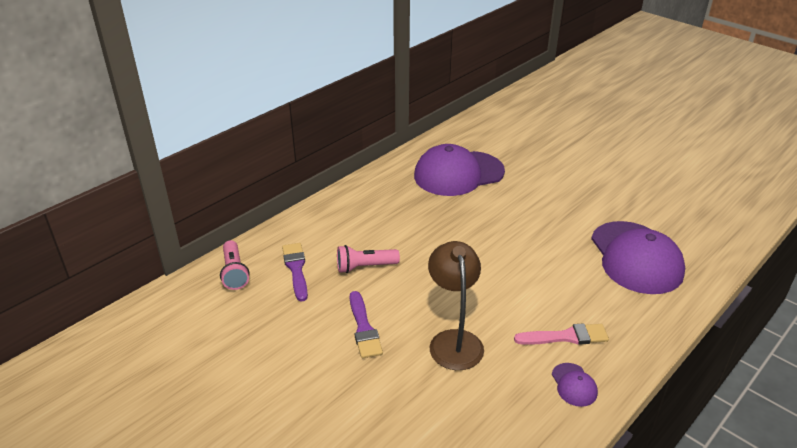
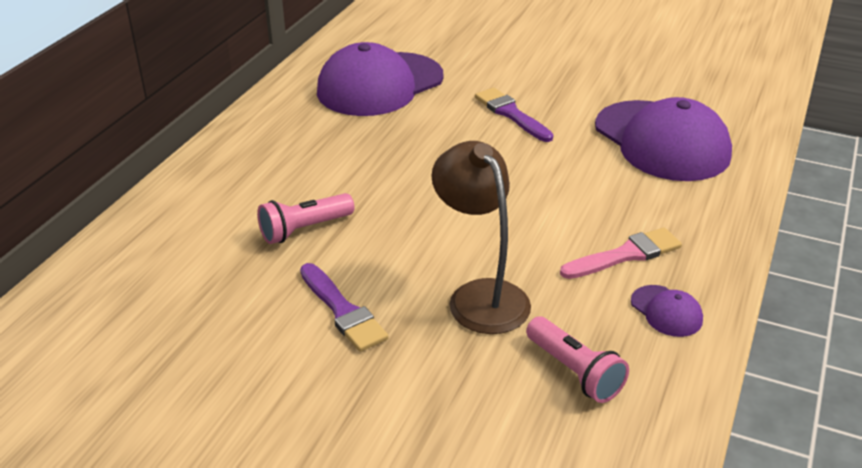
camera: 20 degrees left, 0 degrees up
(234, 272) = (100, 281): pink flashlight -> pink flashlight (574, 372)
(296, 269) = (199, 255): purple brush -> purple brush (511, 114)

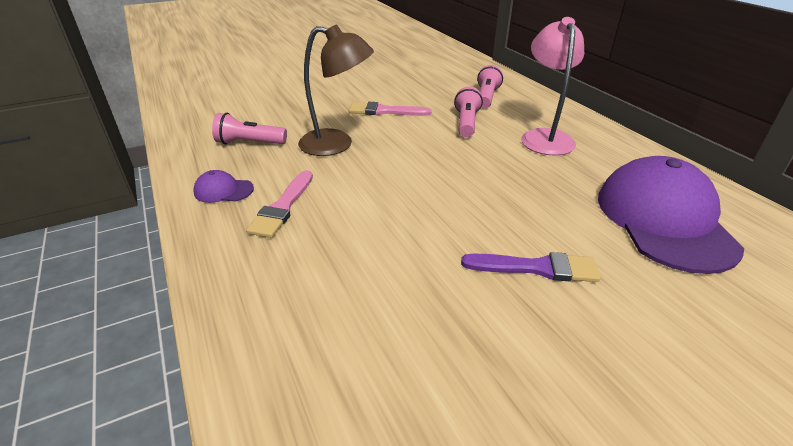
camera: 130 degrees right, 0 degrees up
(197, 246) = (486, 97): none -> pink flashlight
(284, 168) = (544, 137): none -> pink lamp
(343, 311) = (385, 111): purple brush -> pink brush
(661, 141) = (373, 344): purple cap -> none

